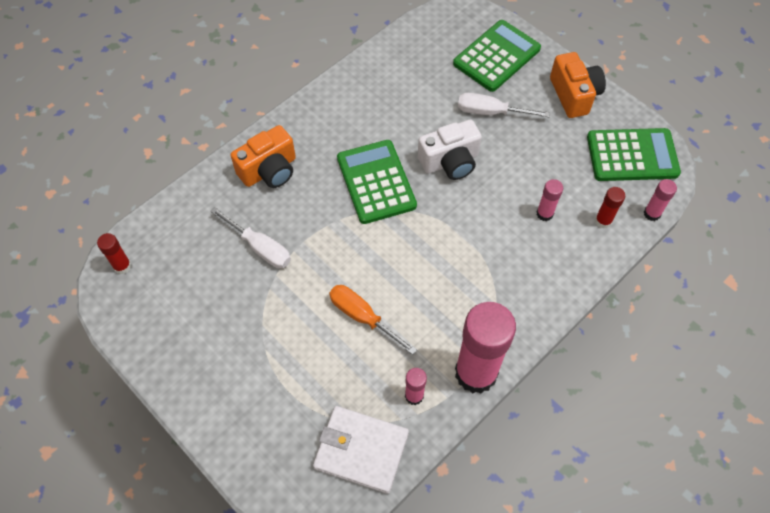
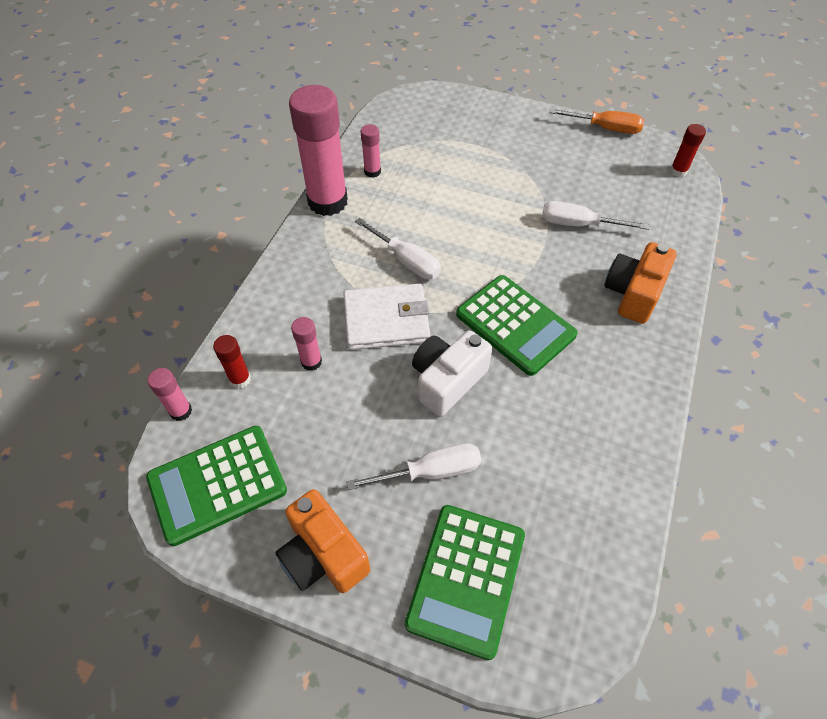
camera: 155 degrees right, 5 degrees down
(361, 450) = (394, 131): white wallet -> white wallet (386, 320)
(363, 317) = (447, 206): orange screwdriver -> orange screwdriver (605, 128)
(431, 273) = (406, 260): none -> white screwdriver

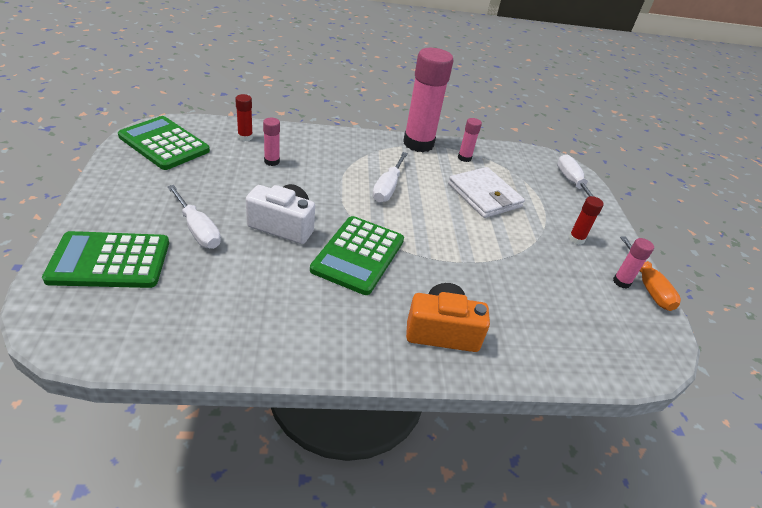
camera: 60 degrees right, 15 degrees down
(181, 411) = (213, 121): pink glue stick -> pink glue stick (621, 282)
(323, 555) = (120, 192): orange camera -> none
(386, 320) = (325, 187): white wallet -> white wallet (484, 195)
(579, 224) = (502, 282): white screwdriver -> white screwdriver (572, 183)
(678, 171) = (643, 353): red glue stick -> red glue stick (576, 239)

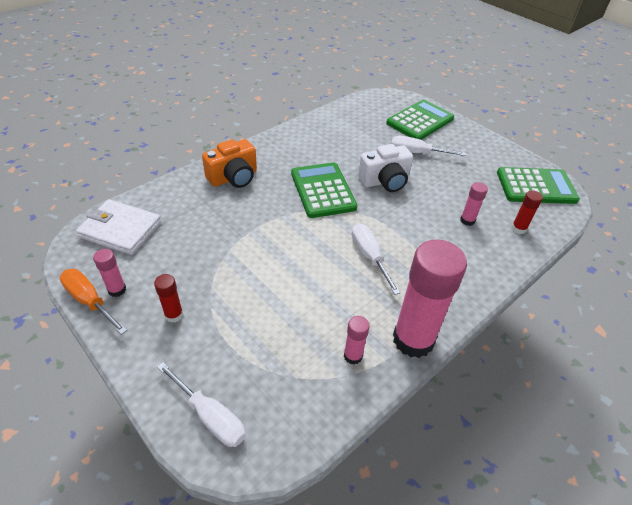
camera: 145 degrees right, 5 degrees up
(484, 195) = (290, 310): white wallet -> white wallet (121, 230)

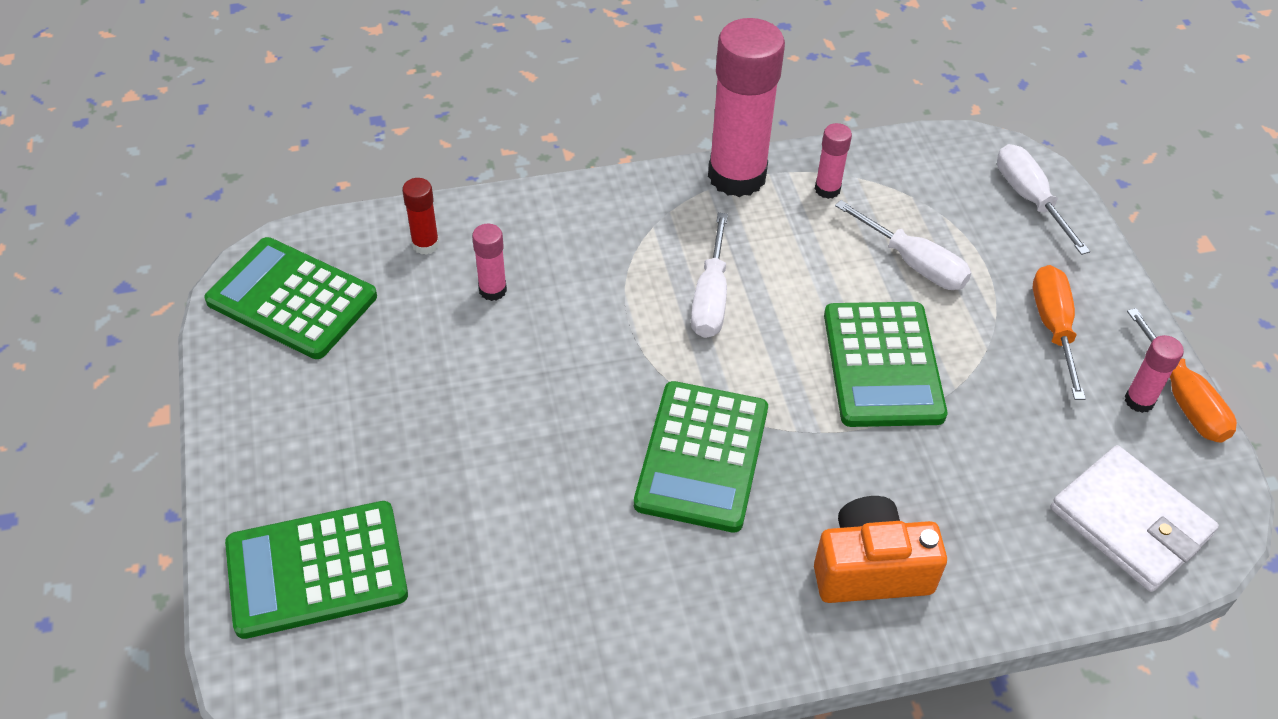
camera: 150 degrees left, 5 degrees up
(174, 315) = (1053, 328): red glue stick -> orange screwdriver
(264, 256) = (883, 365): none -> green calculator
(385, 181) = (561, 427): white camera -> none
(417, 153) = (426, 472): white screwdriver -> white screwdriver (913, 263)

